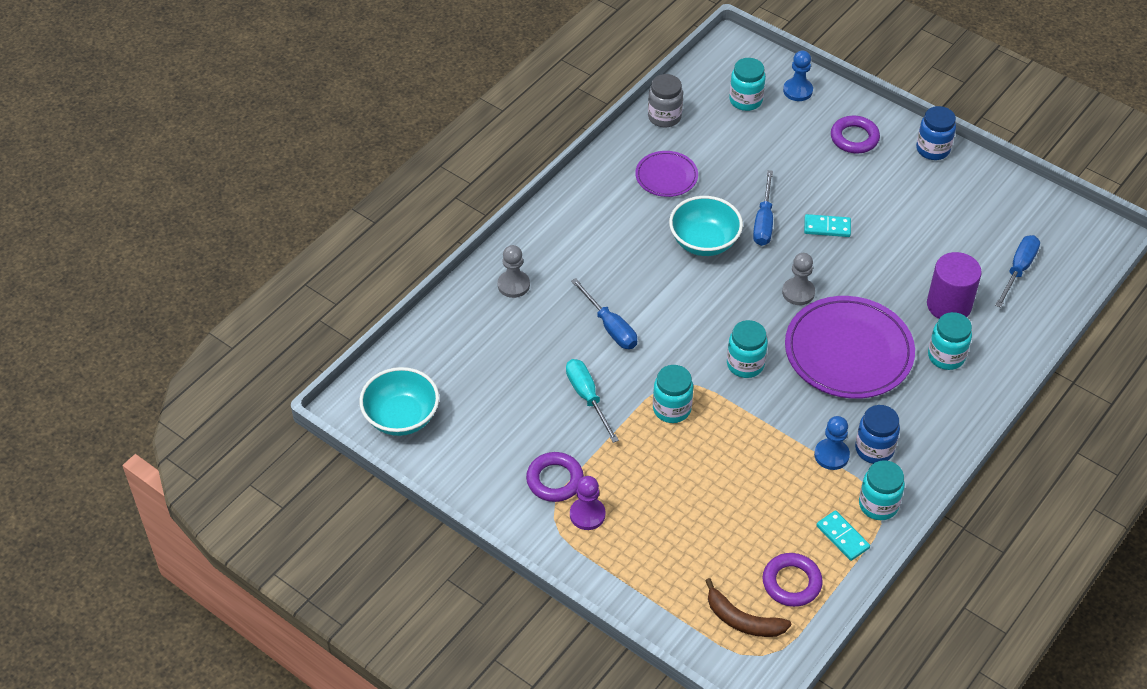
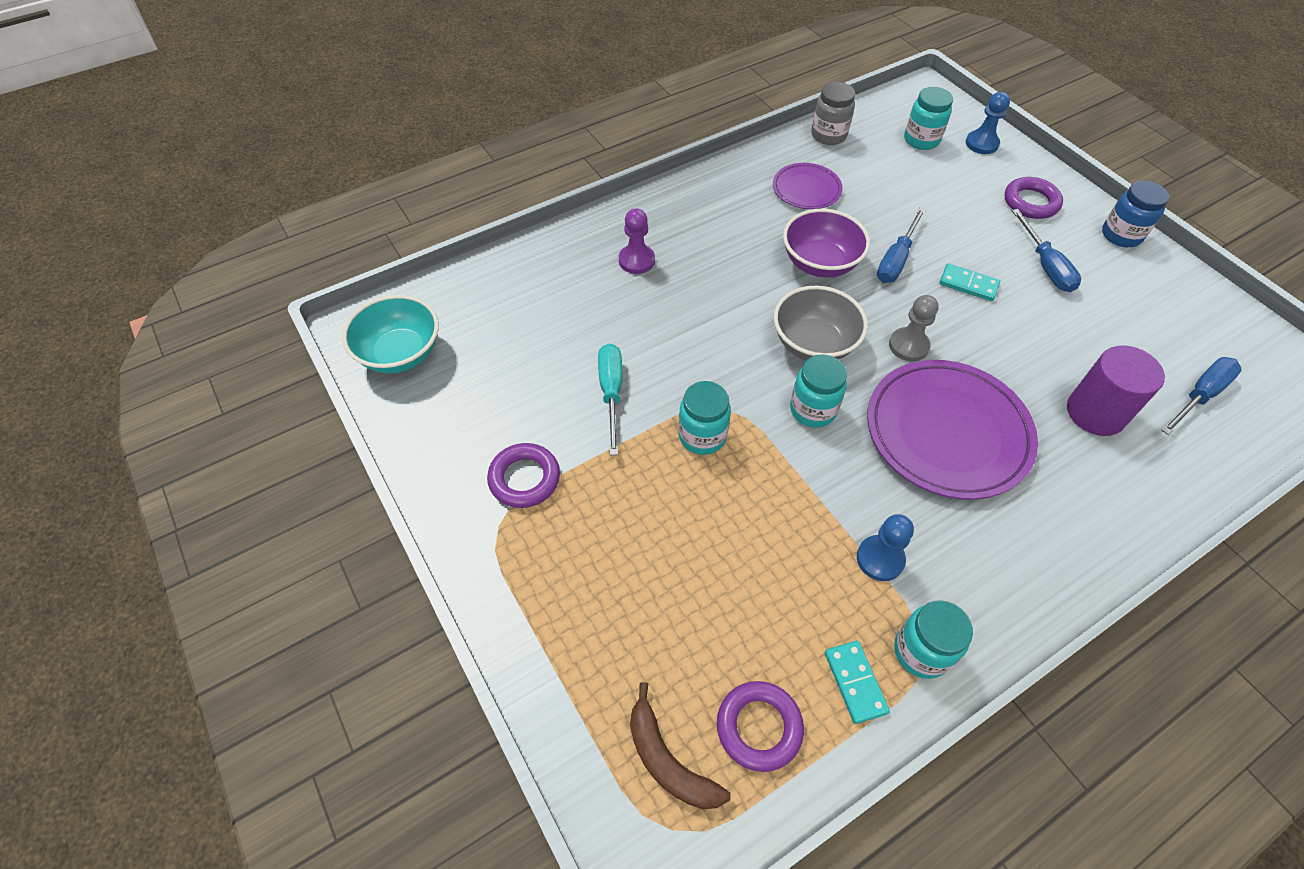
camera: 20 degrees right, 5 degrees up
(513, 285) = (594, 252): grey pawn -> none
(587, 515) = (540, 535): purple pawn -> purple pawn (636, 260)
(610, 327) = (675, 323): blue screwdriver -> blue screwdriver (1045, 266)
(704, 242) = (820, 263): turquoise bowl -> purple bowl
(726, 312) = (814, 344): none -> grey bowl
(874, 449) = (940, 569): blue jar -> none
(946, 356) = (1075, 476): turquoise jar -> none

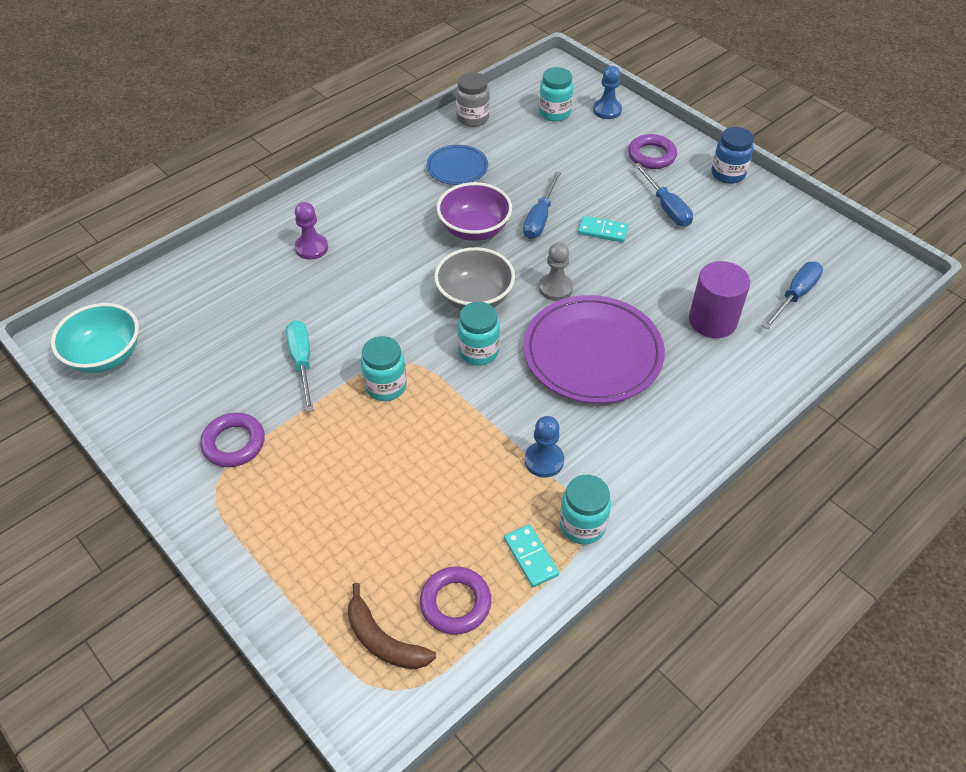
camera: 10 degrees left, 5 degrees down
(806, 189) = (457, 168): purple plate -> blue plate

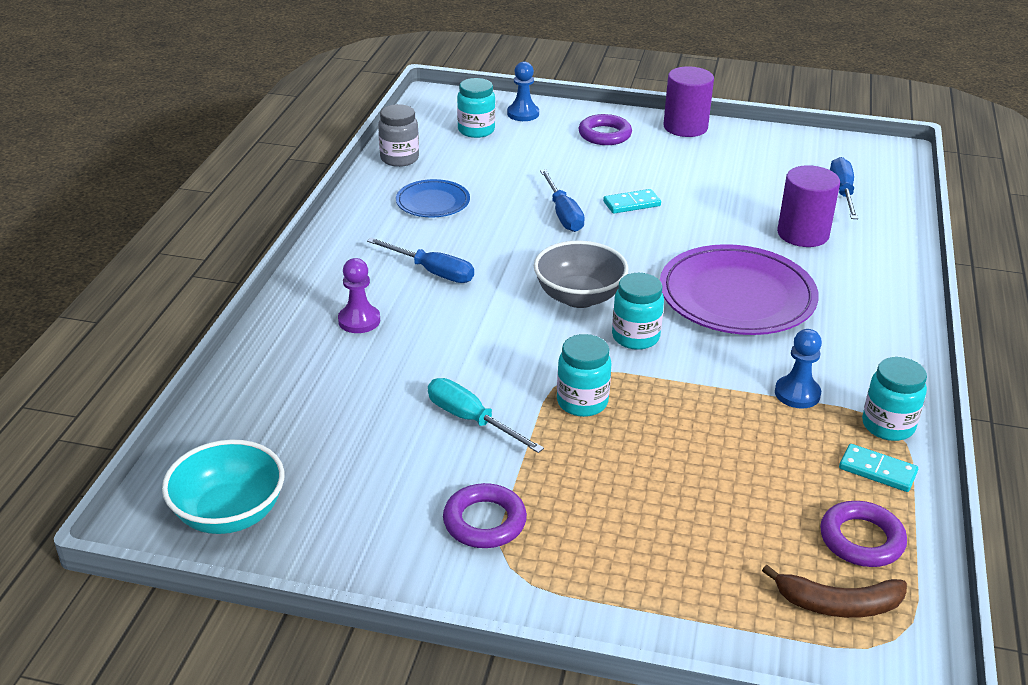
camera: 35 degrees left, 15 degrees down
(474, 229) = (511, 244): purple bowl -> none
(555, 288) = (644, 261): grey pawn -> none
(666, 207) = (664, 168): blue screwdriver -> blue screwdriver (432, 272)
(728, 174) = (685, 127): blue jar -> purple cylinder

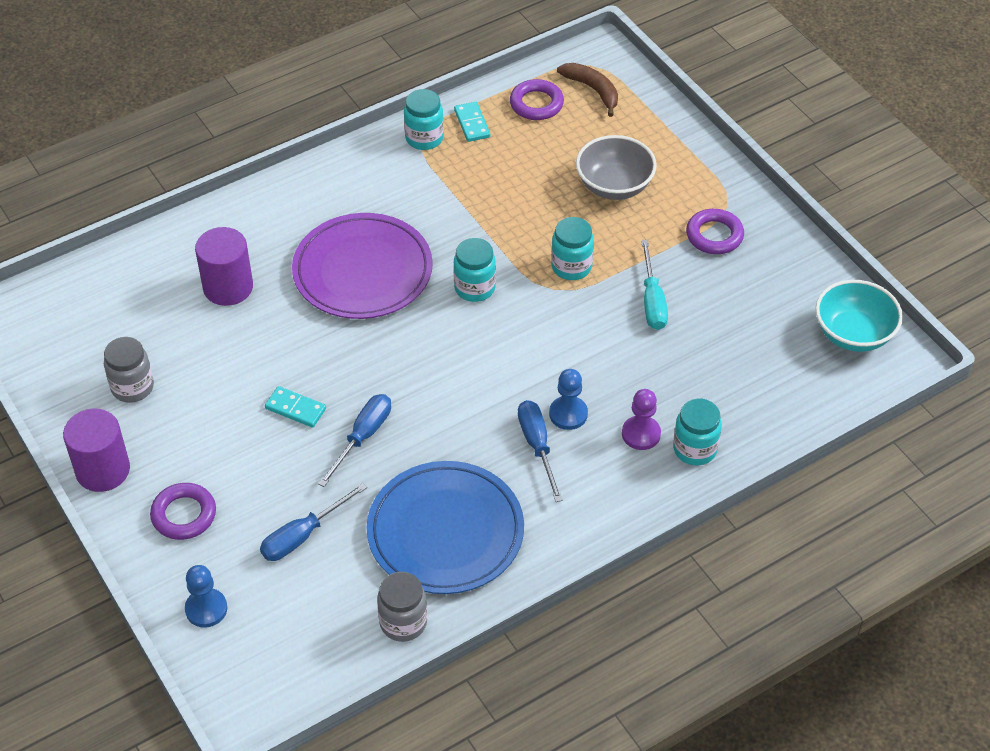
camera: 135 degrees left, 15 degrees up
(433, 202) = (445, 532): blue plate -> blue plate, size x1.90
(476, 130) = (283, 615): turquoise jar -> turquoise jar (695, 449)
(579, 297) = (465, 346): grey bowl -> grey bowl (614, 186)
(747, 162) = (132, 387): none -> grey jar
(797, 394) = (440, 187): blue pawn -> blue pawn (568, 414)
(842, 192) = (127, 302): blue screwdriver -> blue screwdriver (302, 535)

